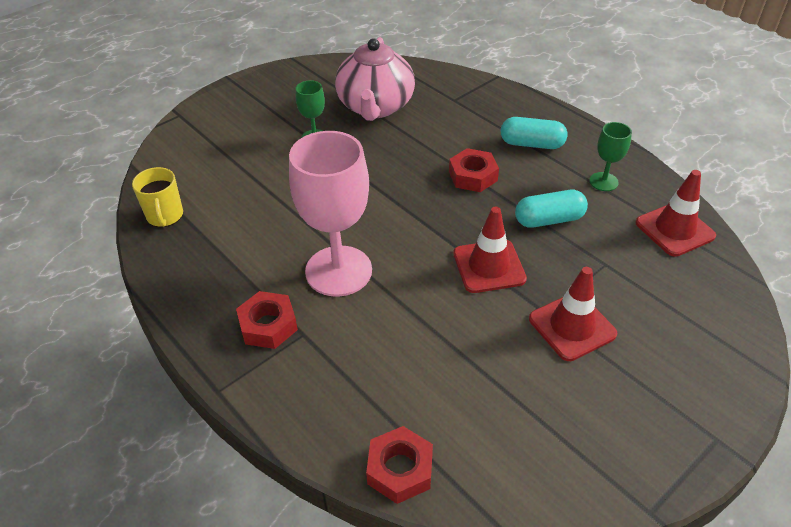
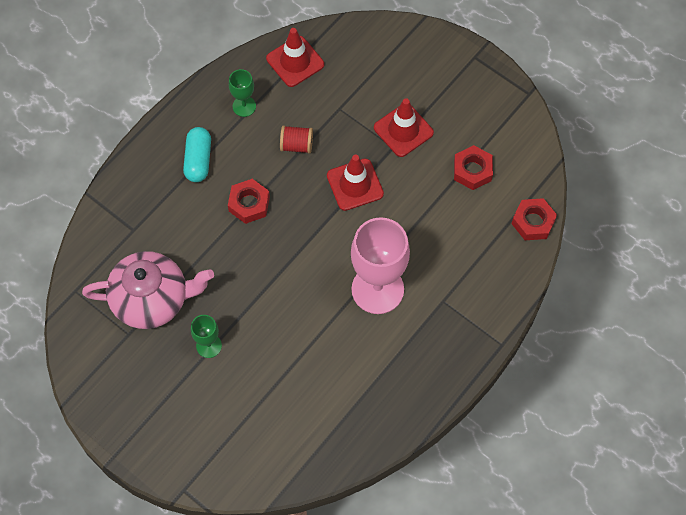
camera: 100 degrees left, 20 degrees up
(165, 216) = (336, 446): yellow mug -> none
(268, 325) = (440, 327): red nut -> red nut (472, 170)
(549, 220) = (296, 145): turquoise capsule -> red spool

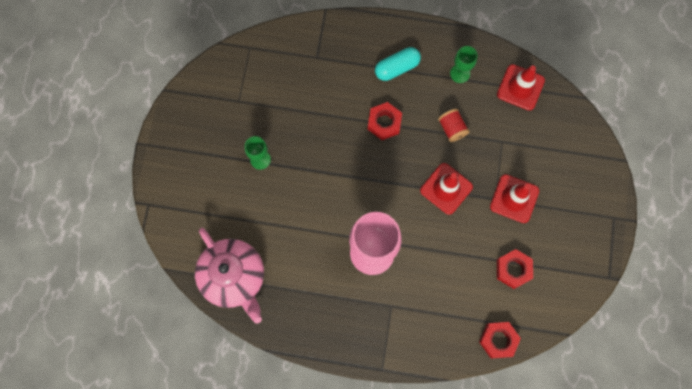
camera: 60 degrees right, 10 degrees up
(152, 299) = (272, 101): pink teapot -> pink teapot (234, 277)

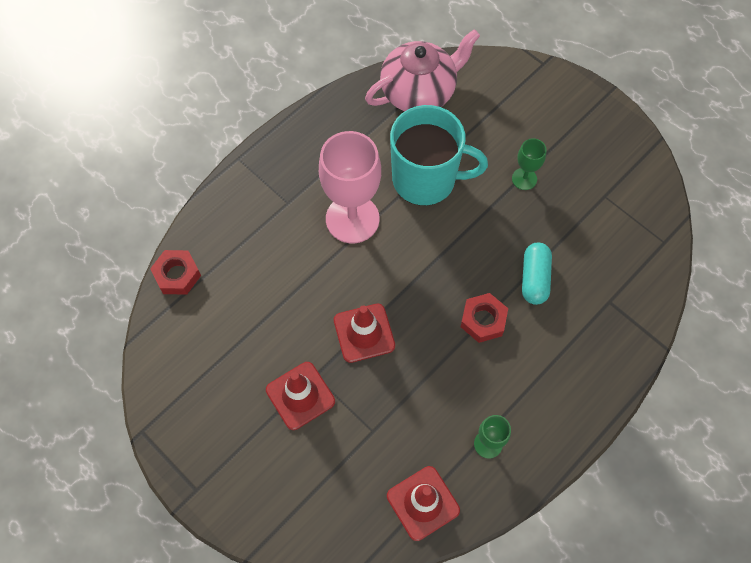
camera: 125 degrees right, 10 degrees down
(234, 277) = (419, 92): pink teapot -> pink teapot turned 150 degrees clockwise
(306, 224) = (425, 179): none -> turquoise mug
(397, 68) = (541, 377): turquoise capsule -> turquoise capsule (534, 278)
(452, 129) = (427, 387): red spool -> none
(513, 269) = (230, 339): red nut -> none

